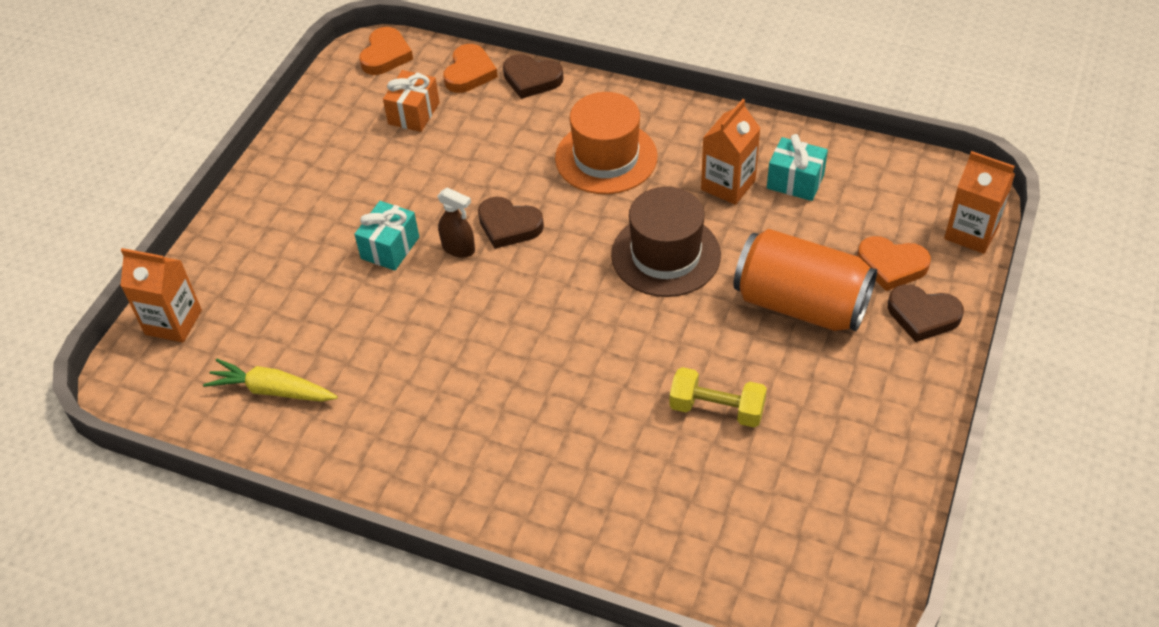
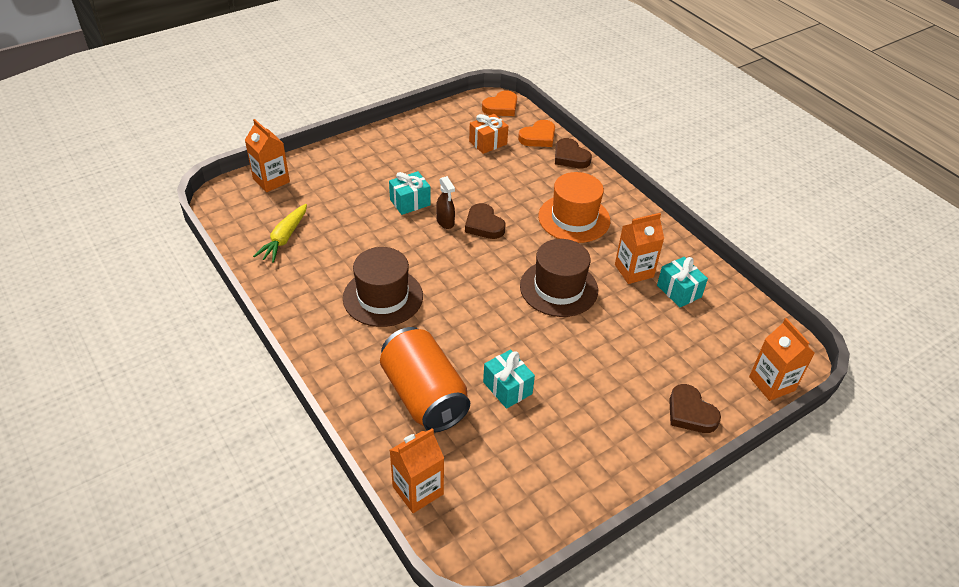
camera: 30 degrees right, 5 degrees down
(272, 390) = (284, 238): yellow carrot -> yellow carrot turned 120 degrees counterclockwise
(473, 390) = (383, 297): none -> brown hat
(717, 409) = (507, 388): yellow dumbbell -> turquoise gift
(729, 589) = (418, 490): none -> orange carton
(800, 304) = (615, 361): orange can -> orange can (424, 395)
(891, 265) = (697, 372): orange heart -> none

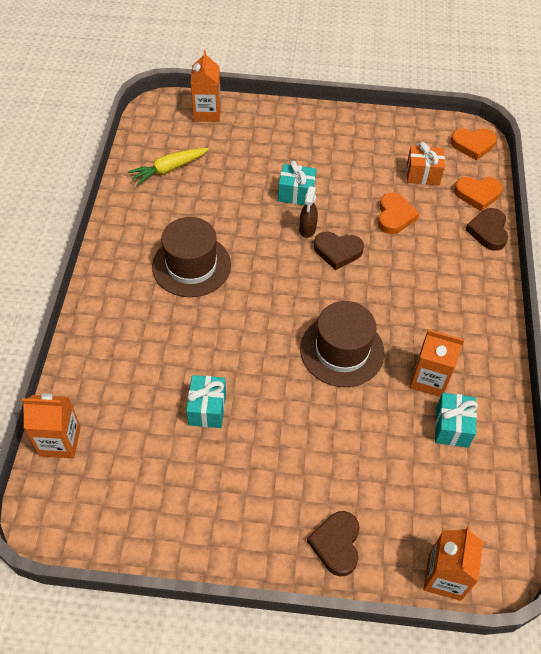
camera: 40 degrees right, 10 degrees up
(424, 395) = (139, 369): orange can -> none
(484, 225) = (337, 251): brown heart -> brown heart turned 90 degrees counterclockwise
(498, 180) = (394, 216): none -> orange heart
(574, 218) = (426, 294): orange hat -> none

